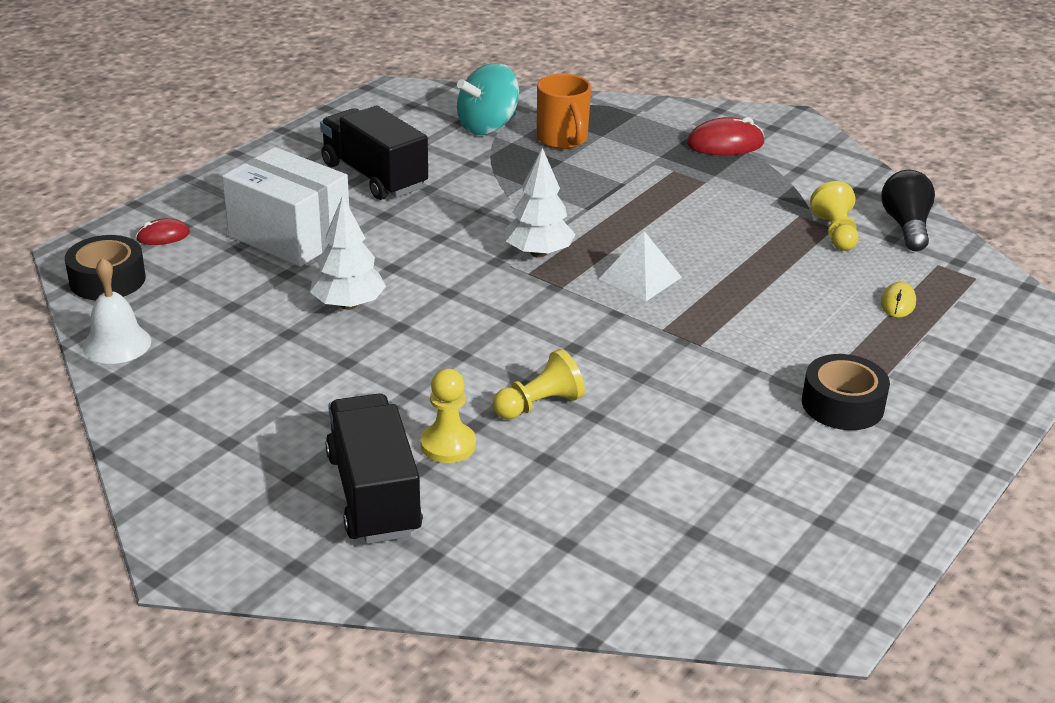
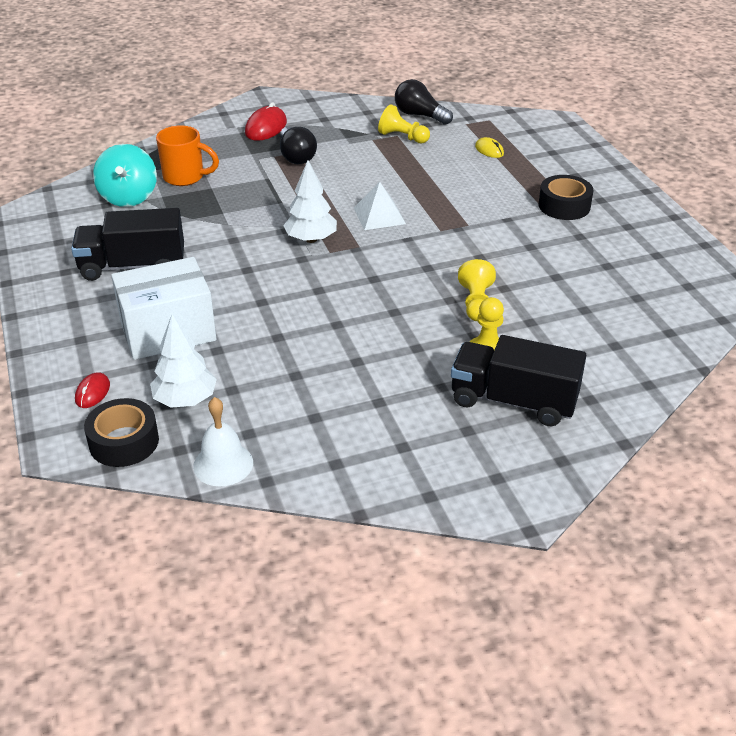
camera: 55 degrees left, 5 degrees up
(348, 305) = (288, 336): white tree -> white tree (185, 400)
(692, 183) = (296, 156): none -> black light bulb

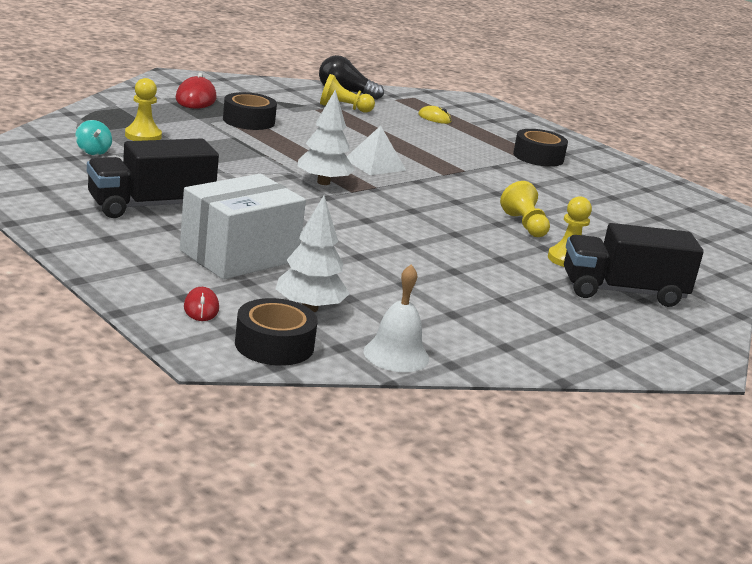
camera: 25 degrees left, 15 degrees down
(129, 197) = (93, 151): turquoise spinning top -> turquoise spinning top, size x0.51
(185, 177) = (143, 136): orange mug -> yellow pawn
(296, 156) = (248, 121): black light bulb -> black tape

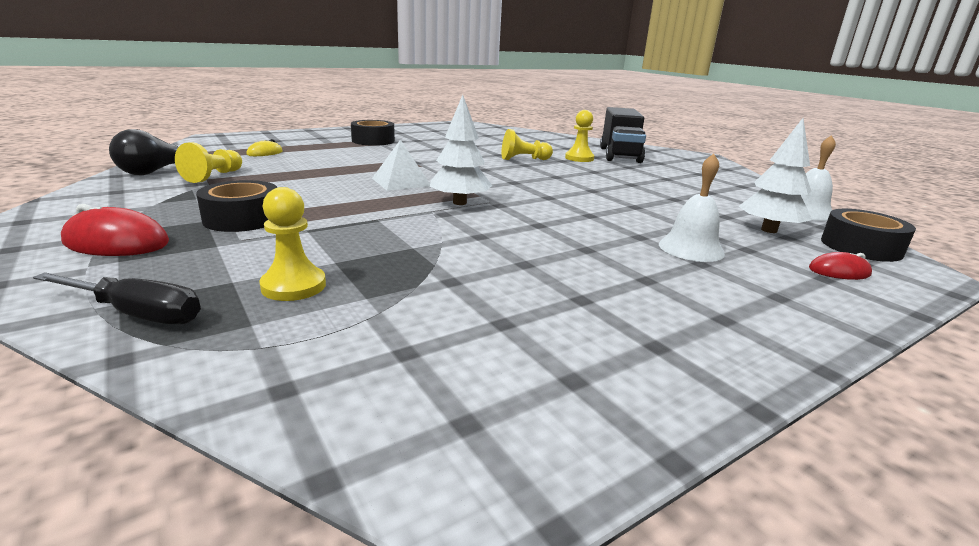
camera: 80 degrees left, 0 degrees up
(93, 151) = (372, 330): turquoise spinning top -> none
(108, 111) = (137, 314): none -> black screwdriver
(150, 206) = (589, 288): black truck -> none
(239, 256) = (691, 248): white box -> white bell

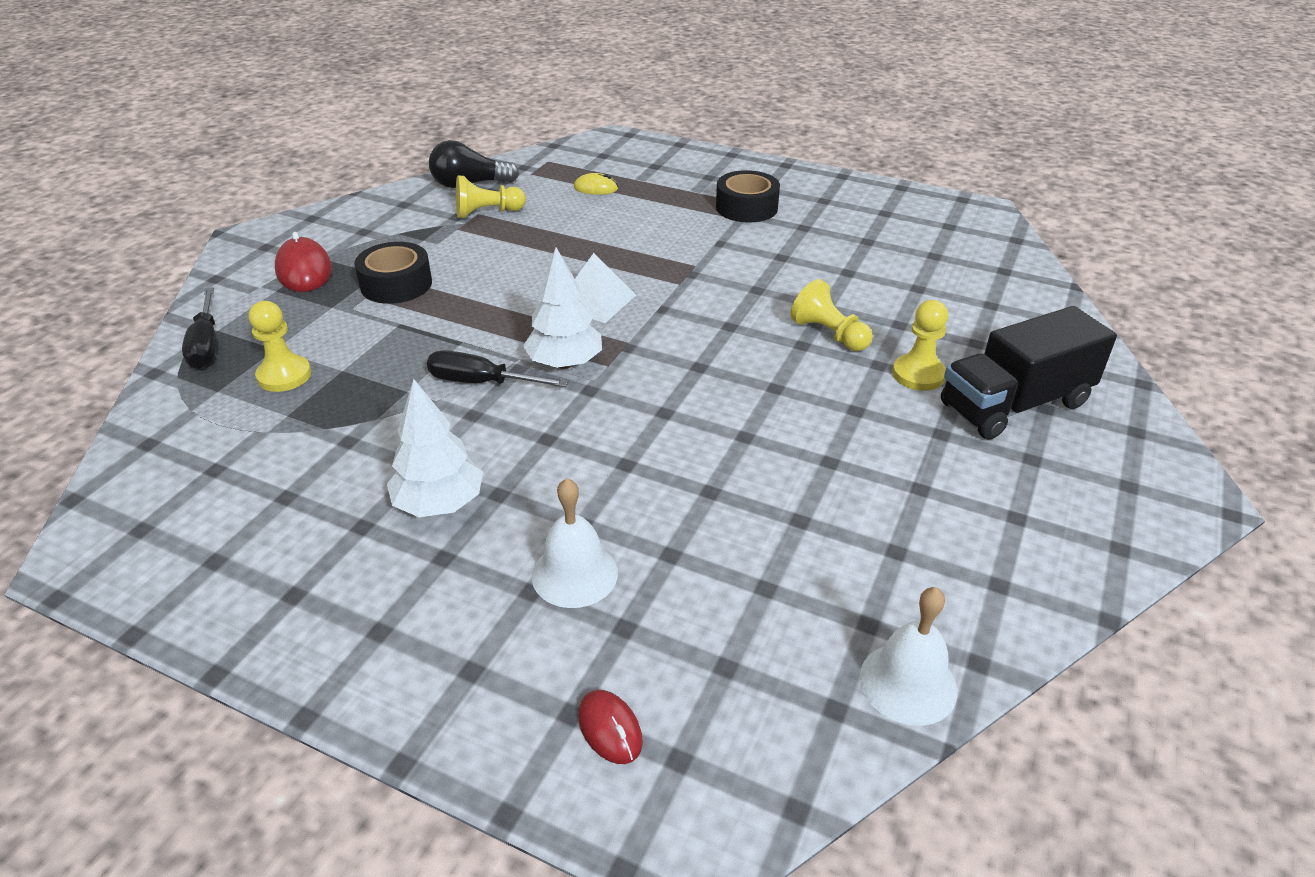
camera: 60 degrees right, 15 degrees up
(443, 225) = (481, 382): none -> black screwdriver
(768, 230) = (738, 642): white tree -> white tree (439, 504)
(861, 247) = (759, 759): black tape -> none

